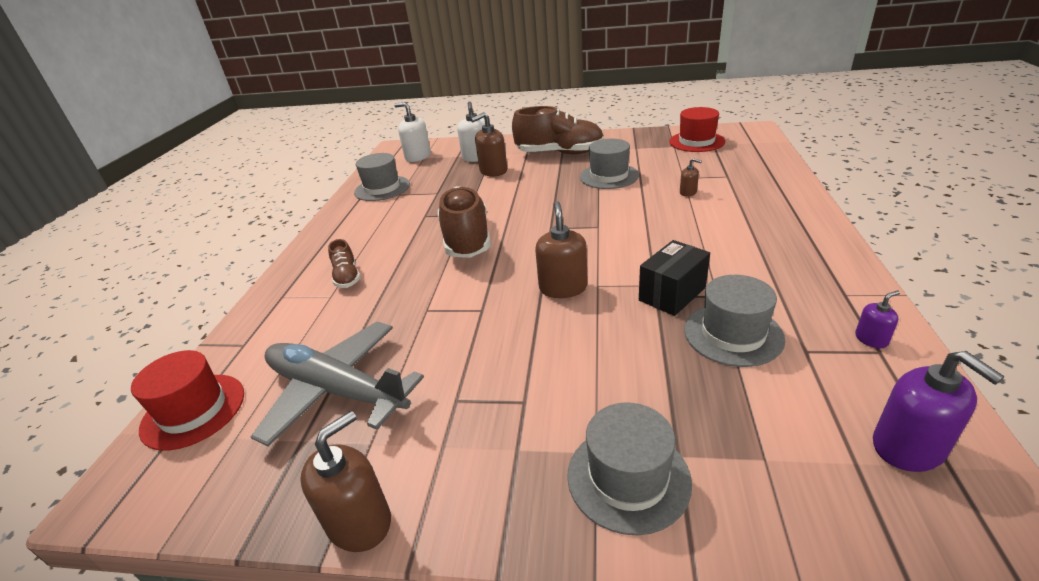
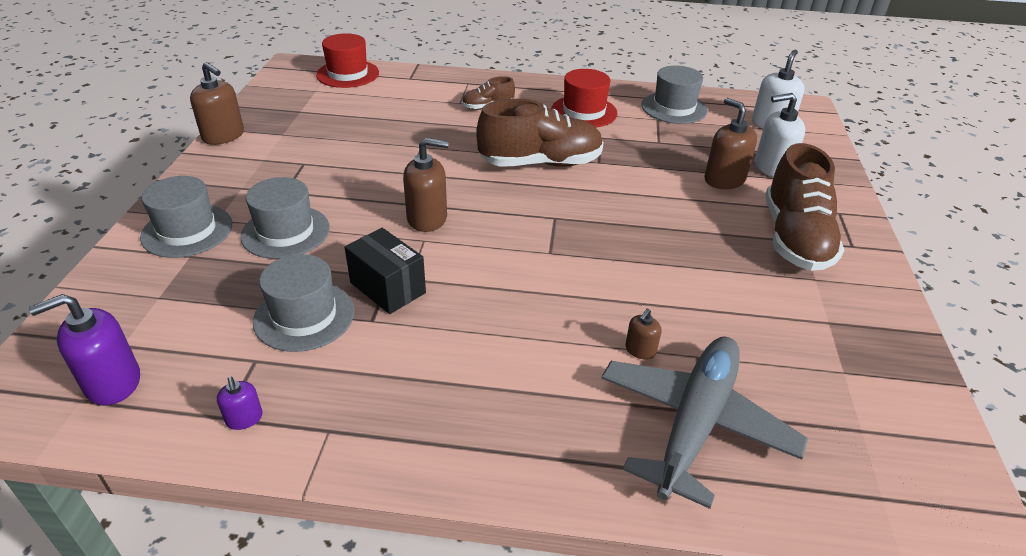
camera: 85 degrees right, 5 degrees up
(337, 390) = (340, 117): grey plane -> grey plane (695, 423)
(609, 176) = (705, 278): grey hat -> grey hat (285, 232)
(696, 142) = (873, 408): red hat -> red hat (584, 112)

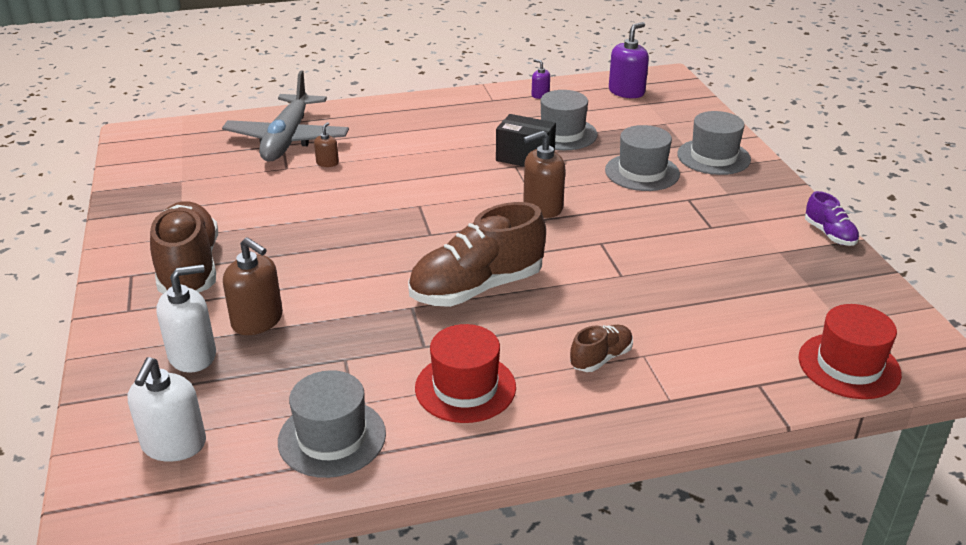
camera: 160 degrees right, 5 degrees down
(223, 136) = (829, 234): brown soap dispenser -> purple shoe

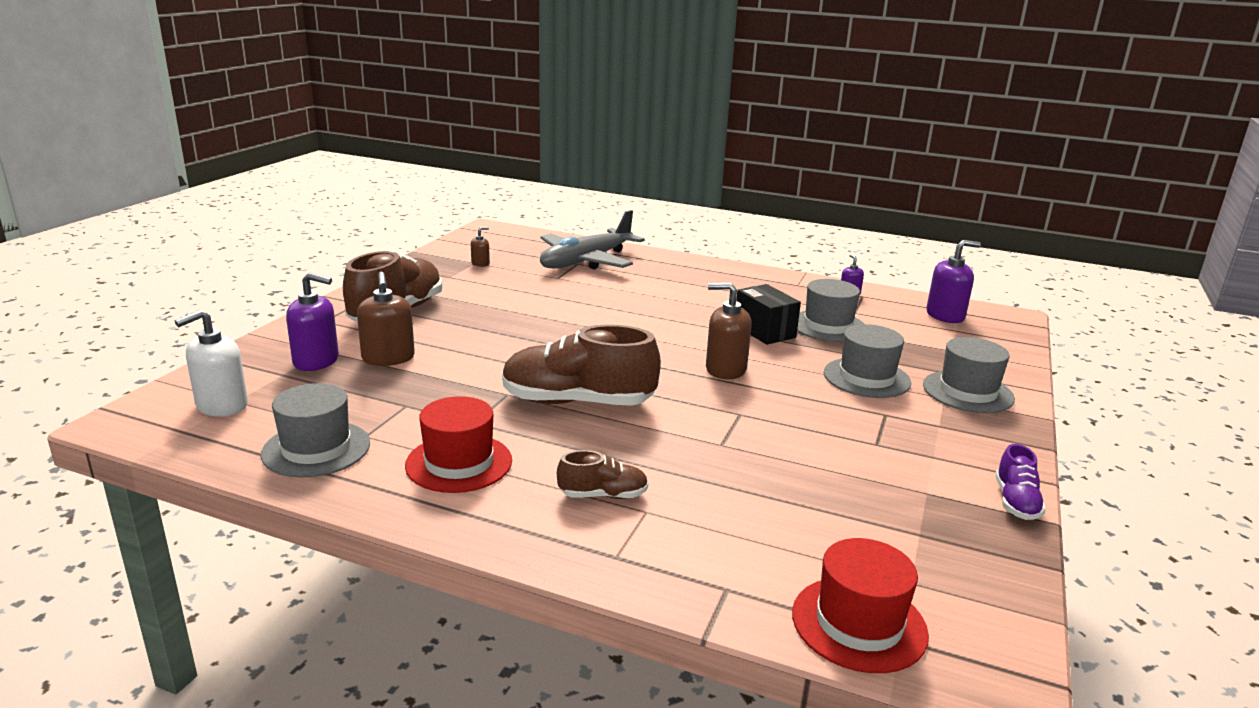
camera: 35 degrees right, 10 degrees down
(192, 355) = (316, 361): white soap dispenser -> purple soap dispenser
(327, 163) = (592, 284): brown soap dispenser -> brown soap dispenser (480, 263)

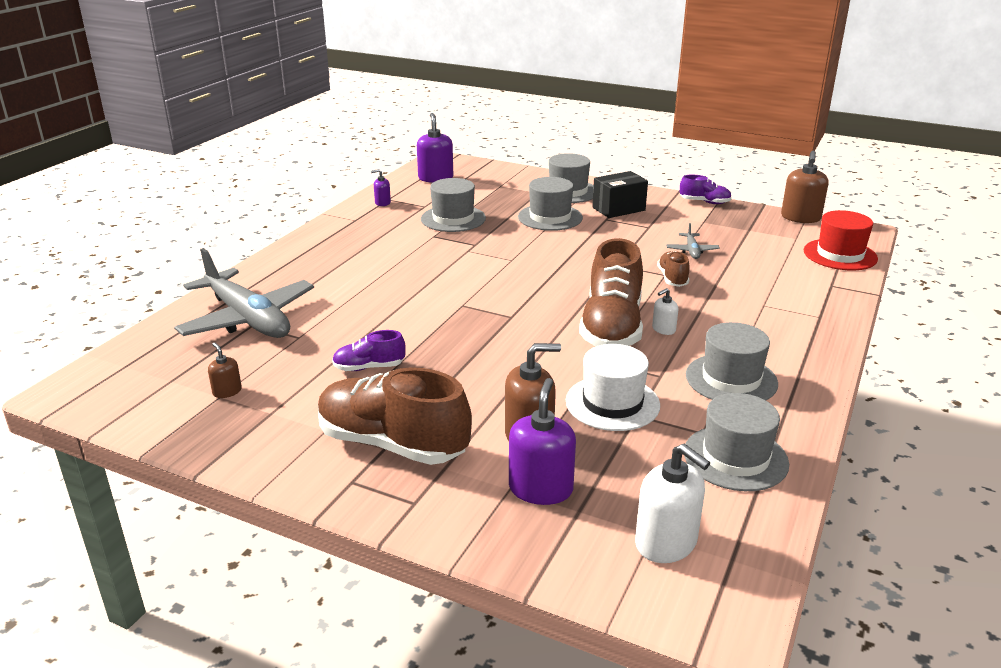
camera: 85 degrees left, 5 degrees up
(429, 395) = (612, 403): none -> white hat
(459, 463) = (731, 379): red hat -> grey hat
(507, 301) = (369, 367): none -> purple shoe
(574, 431) = (663, 329): none -> white soap dispenser
(603, 495) = (751, 319): brown shoe -> brown shoe (672, 279)
(725, 369) = (540, 264): brown soap dispenser -> brown soap dispenser (800, 218)
(764, 331) = (463, 243): black box -> black box (618, 209)
(807, 471) = (692, 251): none -> grey plane

